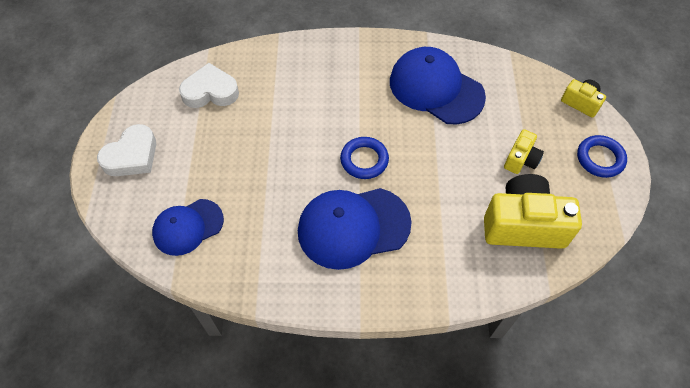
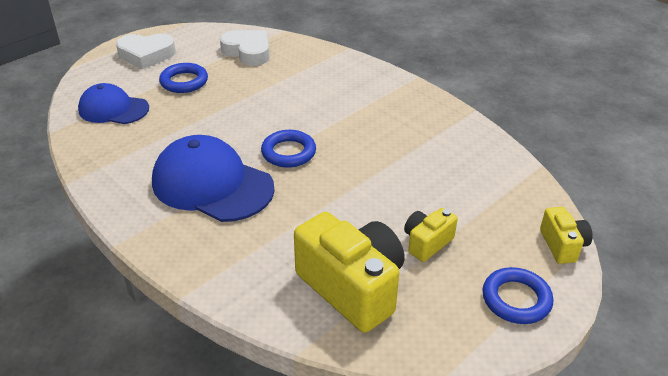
camera: 45 degrees right, 20 degrees down
(204, 158) = (184, 82): none -> blue ring
(436, 88) = (424, 147): blue cap -> none
(521, 160) = (427, 243): yellow camera -> yellow camera turned 150 degrees clockwise

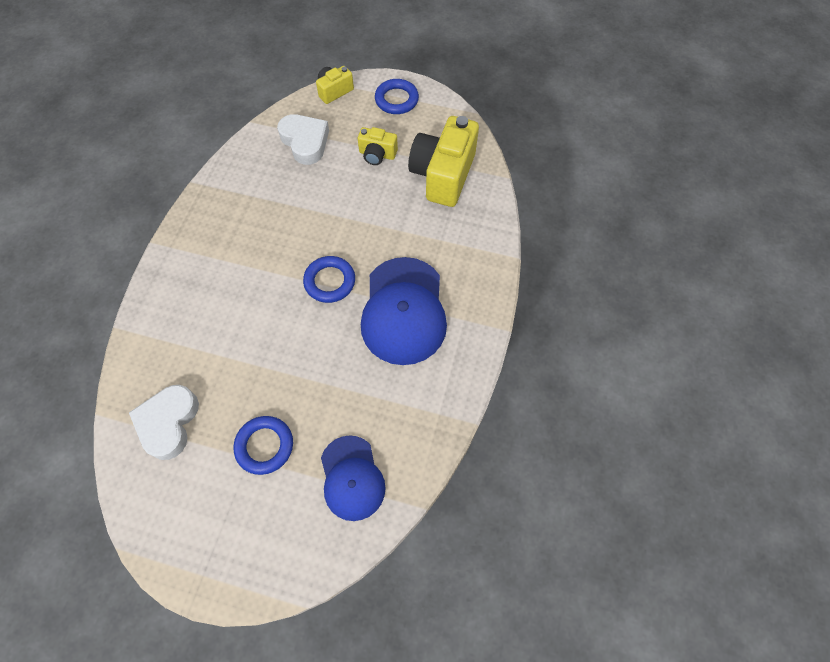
camera: 120 degrees left, 25 degrees up
(146, 55) = (227, 535): white heart -> white heart (305, 142)

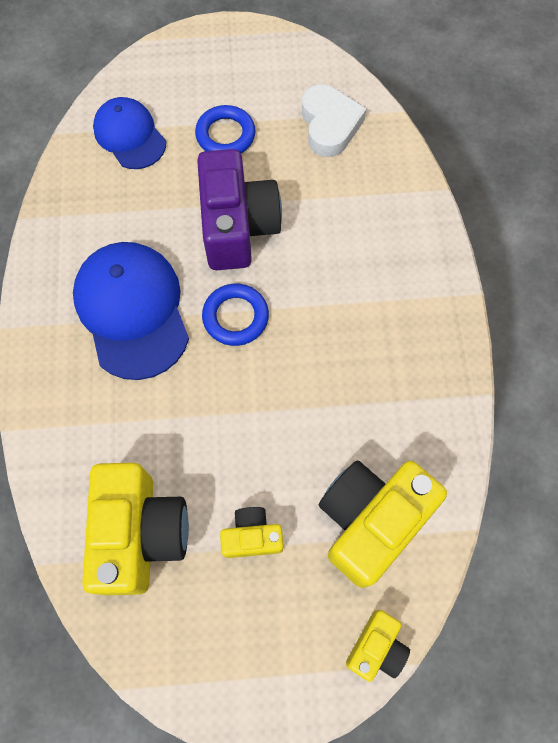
camera: 160 degrees right, 5 degrees up
(296, 352) = (237, 226): none -> purple camera
(305, 142) = (371, 520): white heart -> yellow camera
(396, 100) = (264, 668): blue ring -> none

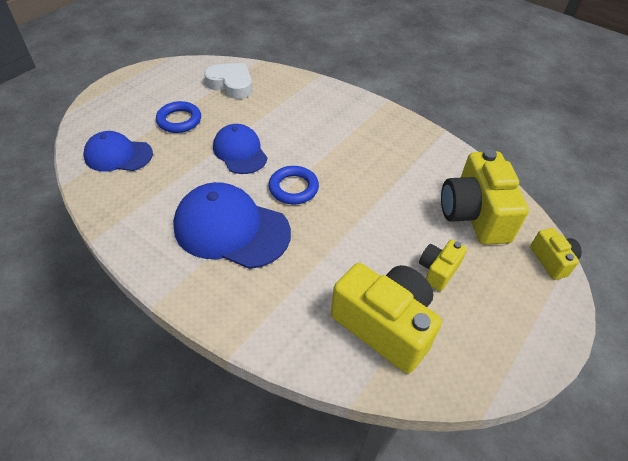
camera: 50 degrees left, 20 degrees down
(237, 226) = (240, 152): purple camera -> blue cap

